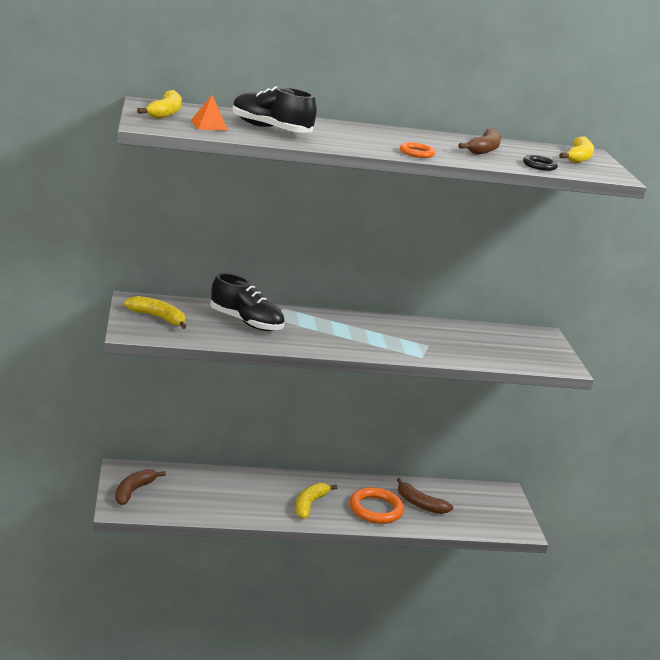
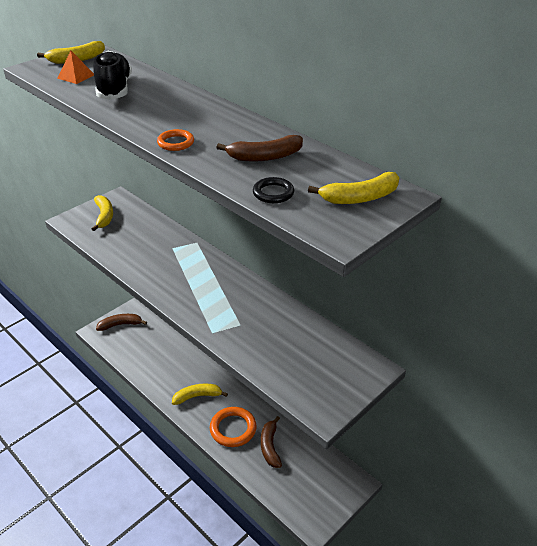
camera: 55 degrees right, 15 degrees up
(246, 322) = (148, 242): black shoe -> none

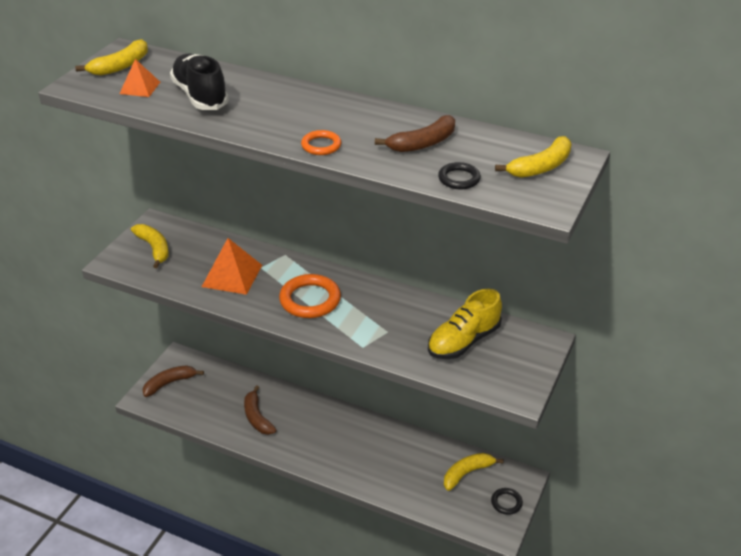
camera: 20 degrees left, 0 degrees up
(147, 249) = (232, 275): none -> orange pyramid
(197, 396) = (308, 439): yellow banana -> yellow banana (467, 473)
(233, 429) = (366, 462): orange ring -> orange ring (310, 300)
(270, 446) = (416, 469): brown banana -> brown banana (257, 417)
(300, 350) = (463, 341): none -> yellow shoe
(331, 500) = (506, 502): none -> black ring

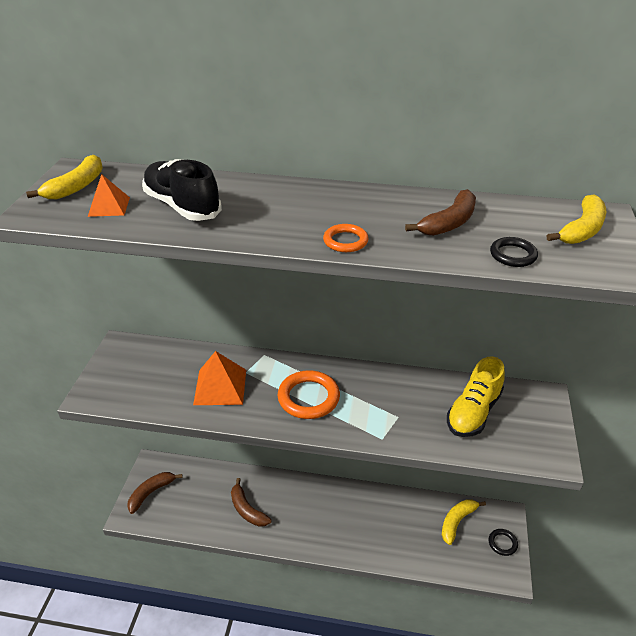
camera: 15 degrees left, 0 degrees up
(154, 248) = (129, 372): yellow banana -> none

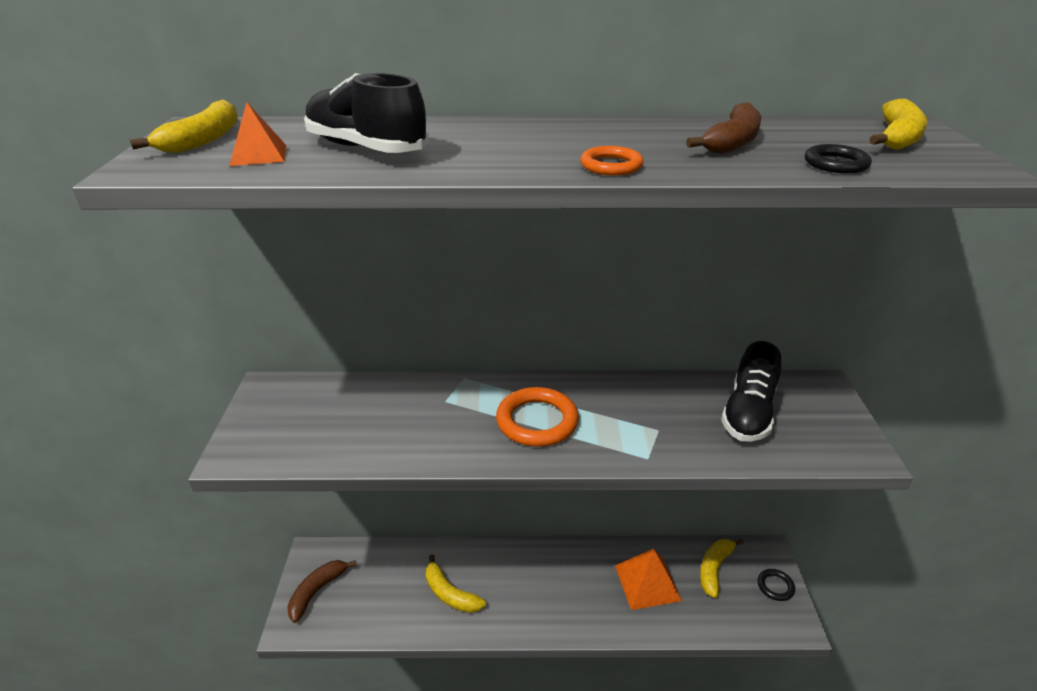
camera: 10 degrees left, 5 degrees down
(220, 387) = (416, 422): orange pyramid -> orange pyramid (647, 582)
(247, 510) = (450, 594): brown banana -> yellow banana
(473, 412) = (748, 413): yellow shoe -> black shoe

